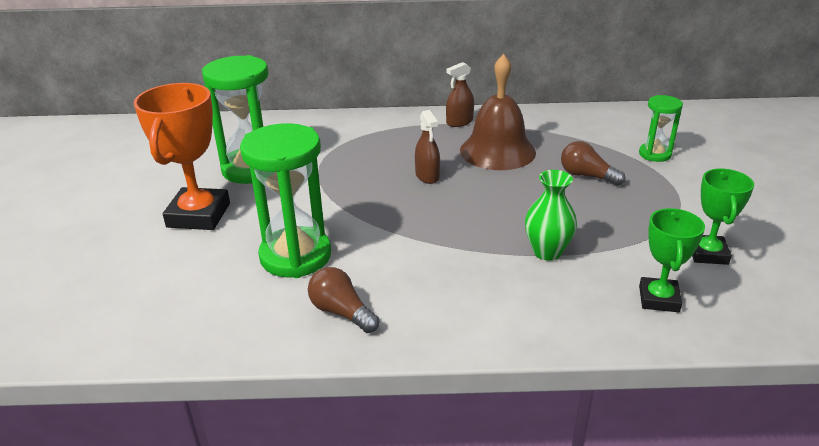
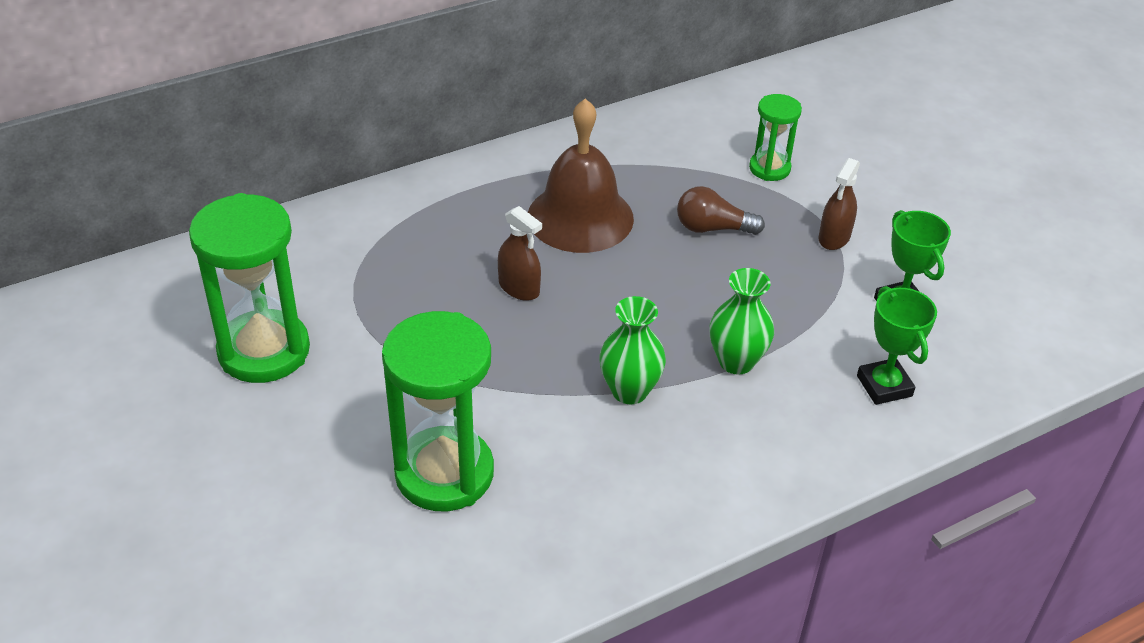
camera: 30 degrees left, 10 degrees up
(198, 215) = (255, 455): orange trophy -> none
(341, 312) = (563, 532): brown light bulb -> none
(455, 247) = (629, 391): none -> green vase
(459, 122) = (496, 178): brown spray bottle -> brown spray bottle (834, 237)

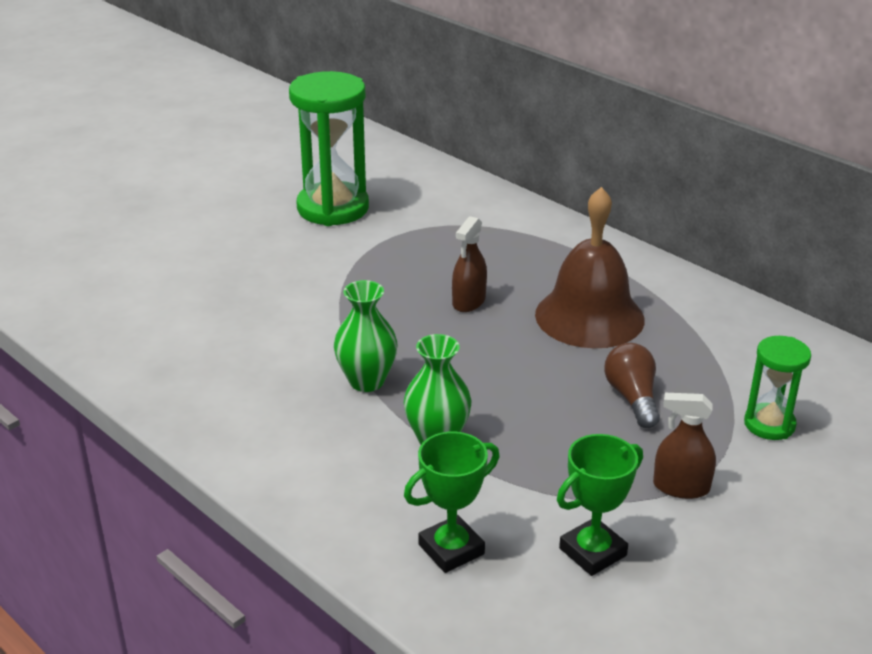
camera: 75 degrees right, 10 degrees down
(444, 473) = (235, 307): green hourglass -> none

